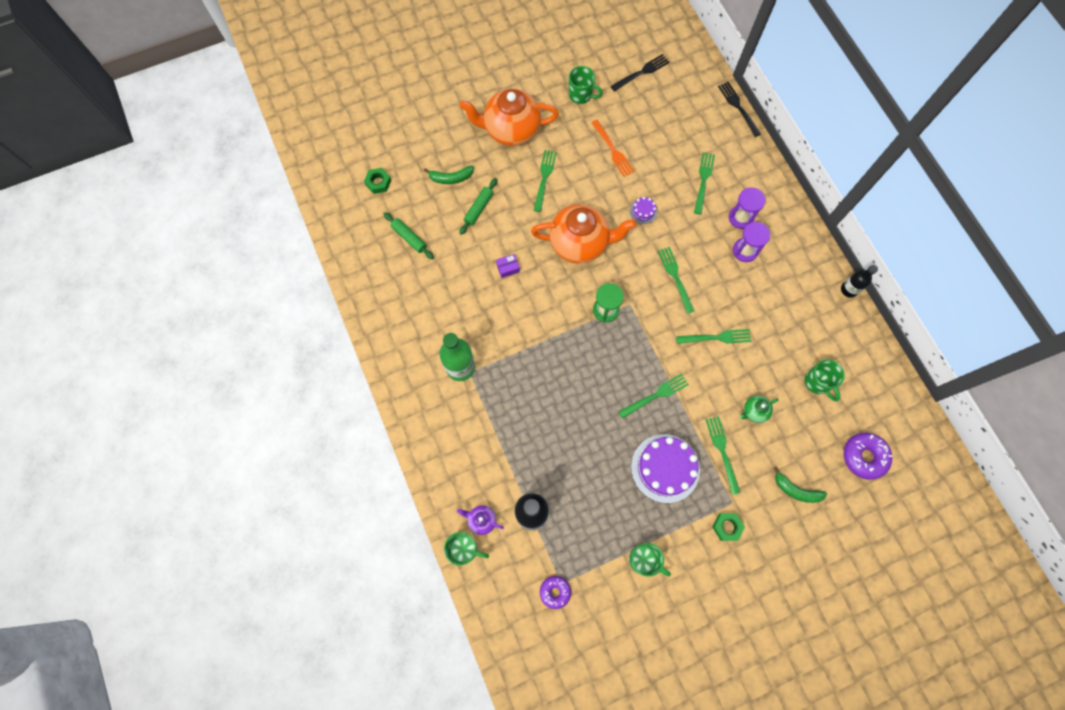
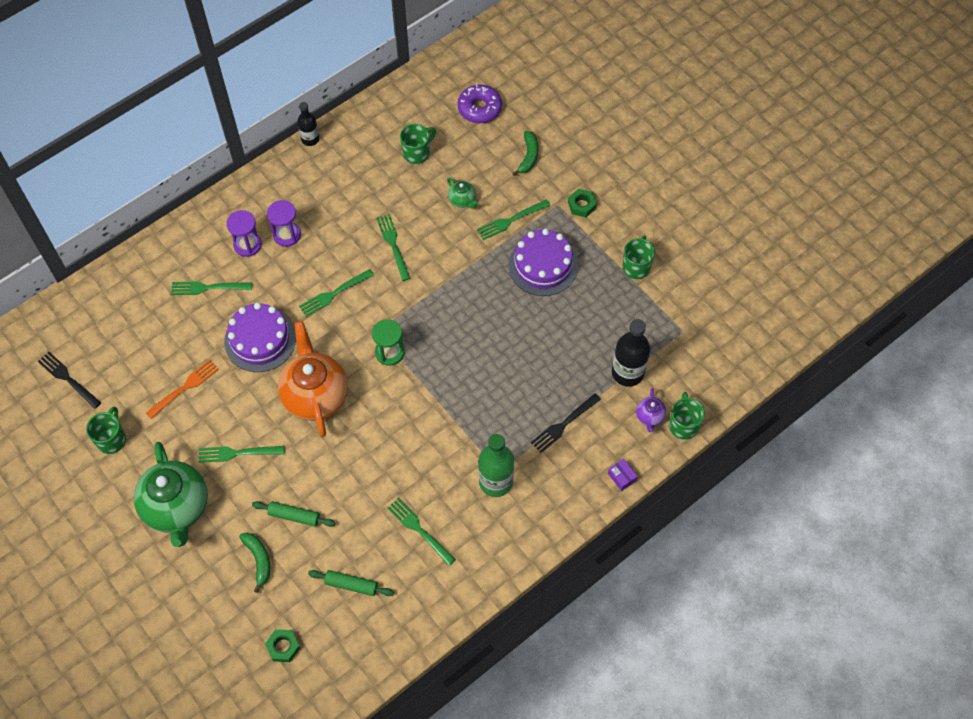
camera: 105 degrees left, 10 degrees down
(409, 238) = (351, 585): green rolling pin -> green rolling pin turned 75 degrees clockwise
(508, 268) = (364, 463): purple box -> purple box (622, 477)
(511, 130) = (177, 508): orange teapot -> green teapot
(555, 592) = (692, 335): purple donut -> none
(643, 211) = (260, 340): purple cake -> purple cake, size x2.24
(655, 395) = (471, 287): green fork -> green fork (419, 530)
(738, 107) = (103, 269): black fork -> black fork (564, 424)

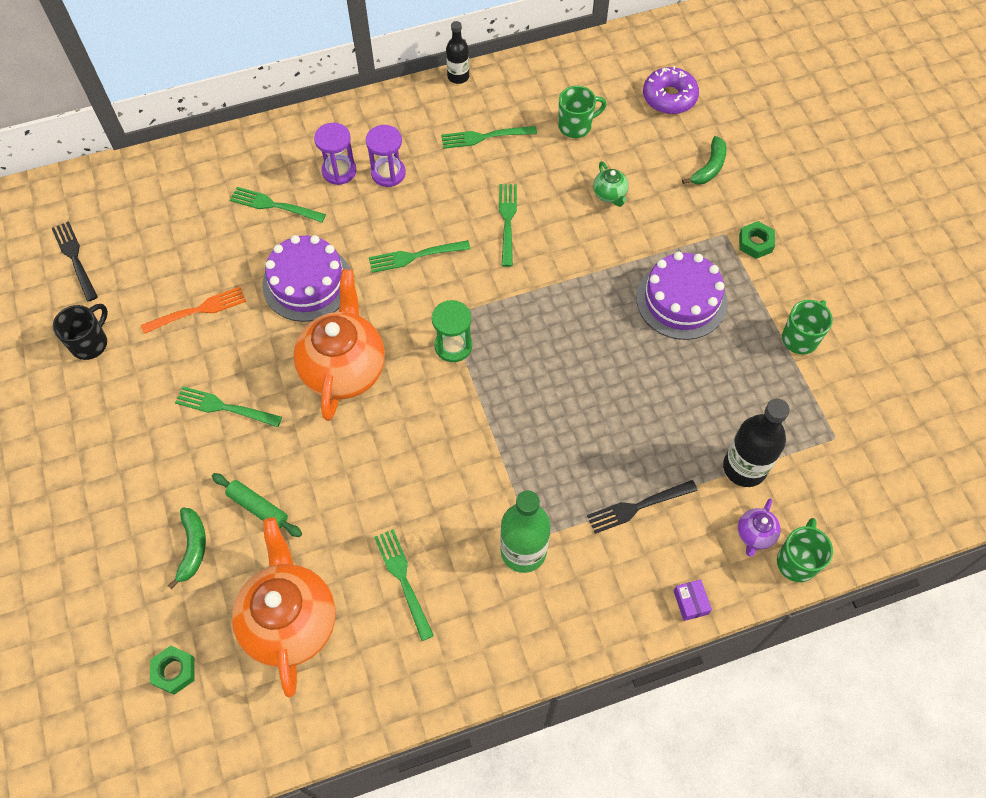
camera: 20 degrees right, 0 degrees up
(112, 439) = (90, 343): green mug -> black mug
(177, 508) = (126, 449): green teapot -> none
(351, 585) = (290, 621): green rolling pin -> orange teapot
(511, 220) = (660, 235): green fork -> green fork (485, 137)

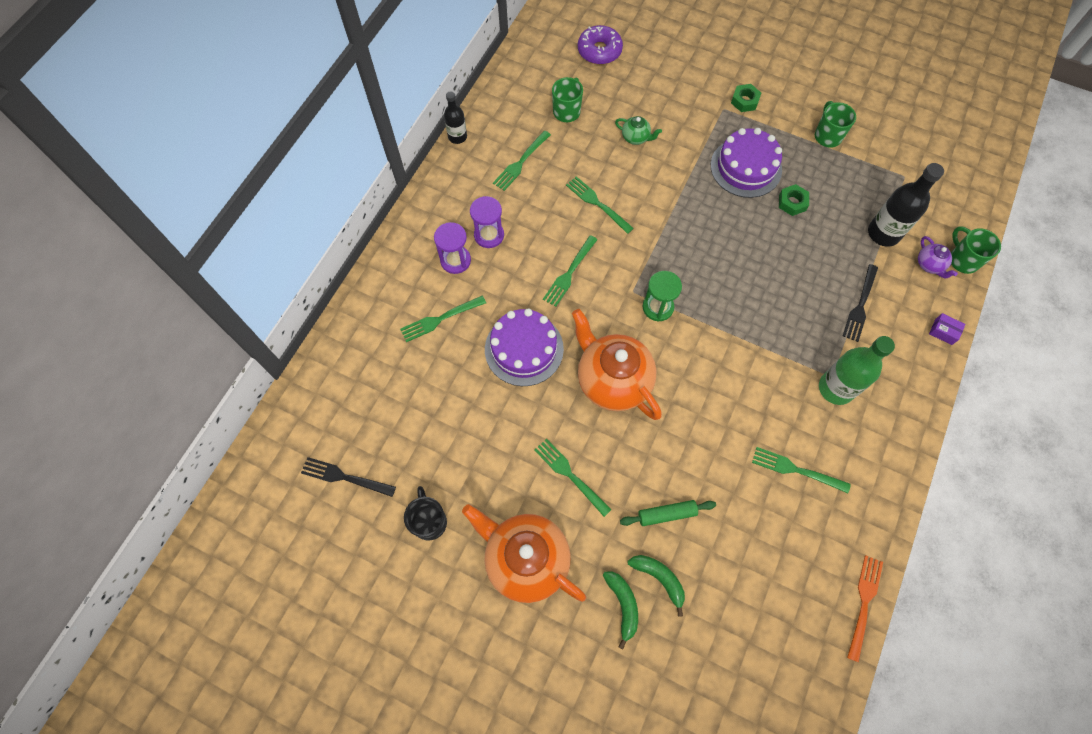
camera: 45 degrees left, 5 degrees up
(174, 671) = (741, 661): green nut -> green nut (792, 202)
(198, 310) = (475, 431): orange fork -> orange fork (864, 603)
(224, 407) = (570, 475): green fork -> green fork turned 75 degrees clockwise
(290, 621) = (767, 559): orange teapot -> orange teapot (526, 559)
(709, 167) = (670, 76): green banana -> green banana (623, 605)

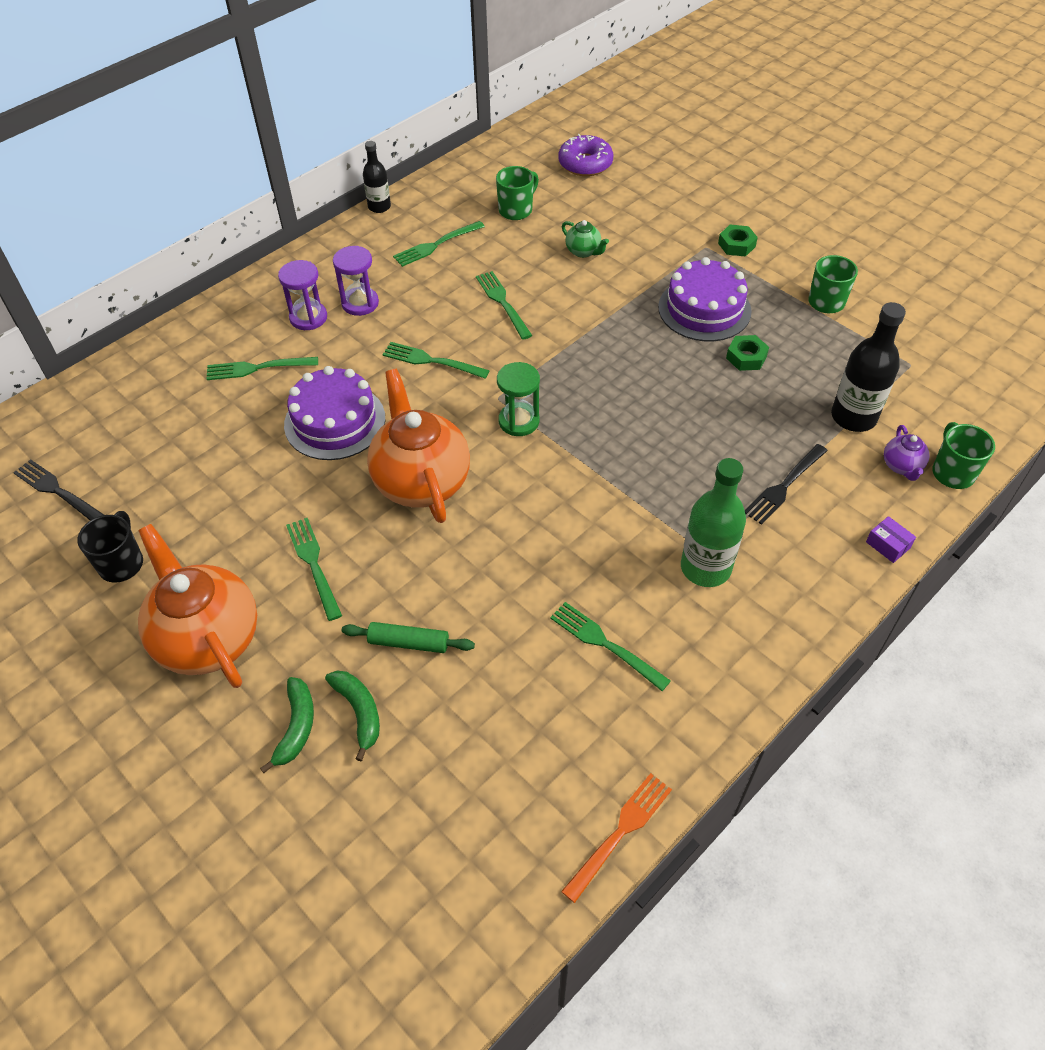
camera: 20 degrees right, 15 degrees down
(569, 273) = (431, 361): green fork -> green fork turned 60 degrees clockwise

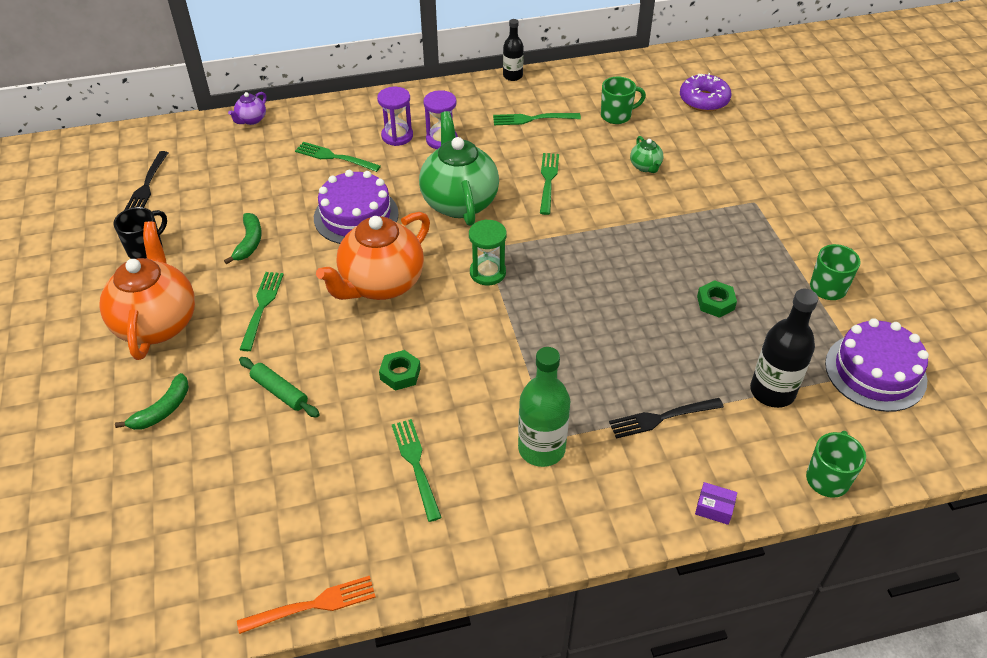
camera: 30 degrees right, 5 degrees down
(57, 491) = (147, 185): black fork -> black fork turned 150 degrees counterclockwise
(359, 712) = (209, 421): green banana -> green banana (249, 243)
(421, 481) = (381, 284): orange teapot -> orange teapot turned 150 degrees counterclockwise
(431, 361) = (459, 202): green fork -> green teapot
(704, 309) = (711, 250): purple cake -> purple cake (875, 372)
(736, 245) = (783, 210): green nut -> green nut (400, 374)
(888, 545) = (714, 508): purple box -> purple box turned 60 degrees counterclockwise
(901, 466) = (783, 451): purple teapot -> purple teapot (251, 120)

